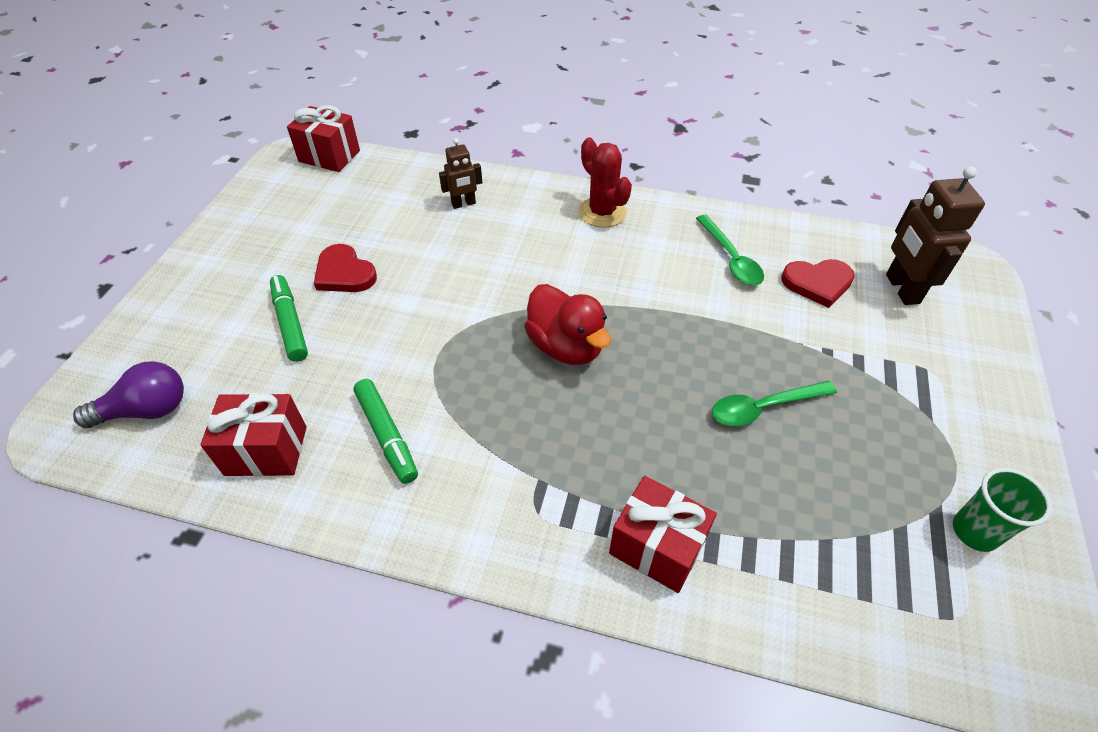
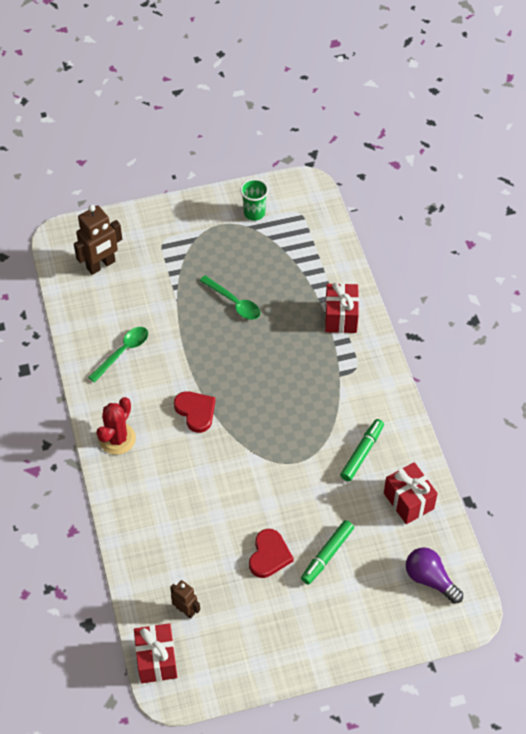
camera: 120 degrees left, 5 degrees up
(463, 204) = (158, 527): brown robot -> brown robot (185, 610)
(566, 346) = (250, 403): red duck -> none
(817, 283) = (120, 304): red heart -> red heart (195, 411)

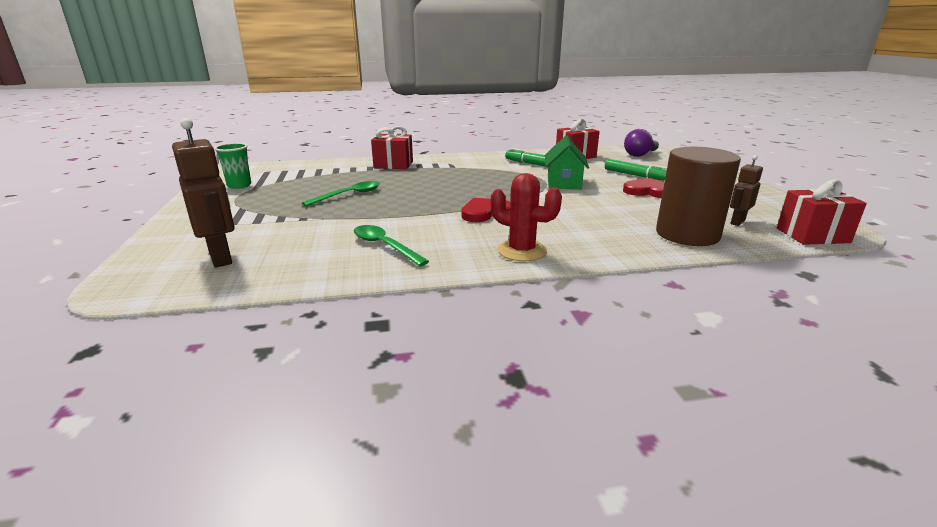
camera: 85 degrees left, 30 degrees down
(154, 560) = (687, 234): none -> brown cylinder
(291, 479) = (564, 183): none -> green house

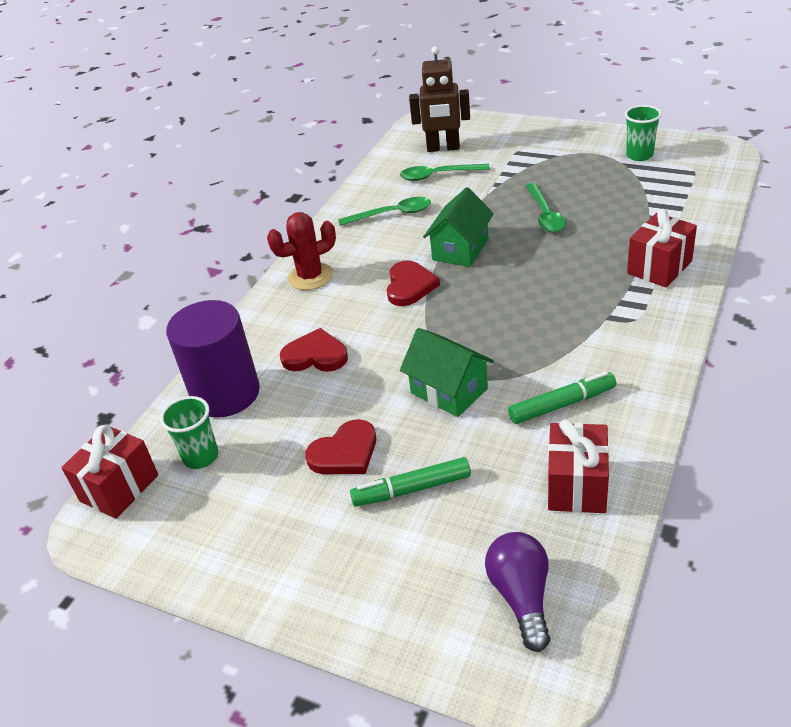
camera: 130 degrees right, 15 degrees up
(292, 245) = (438, 175): none -> green spoon
(420, 209) = (460, 249): none -> green house
(601, 219) = (315, 355): none -> red heart
(687, 234) = (226, 393): brown cylinder -> purple cylinder
(737, 222) = (201, 457): brown robot -> green cup

